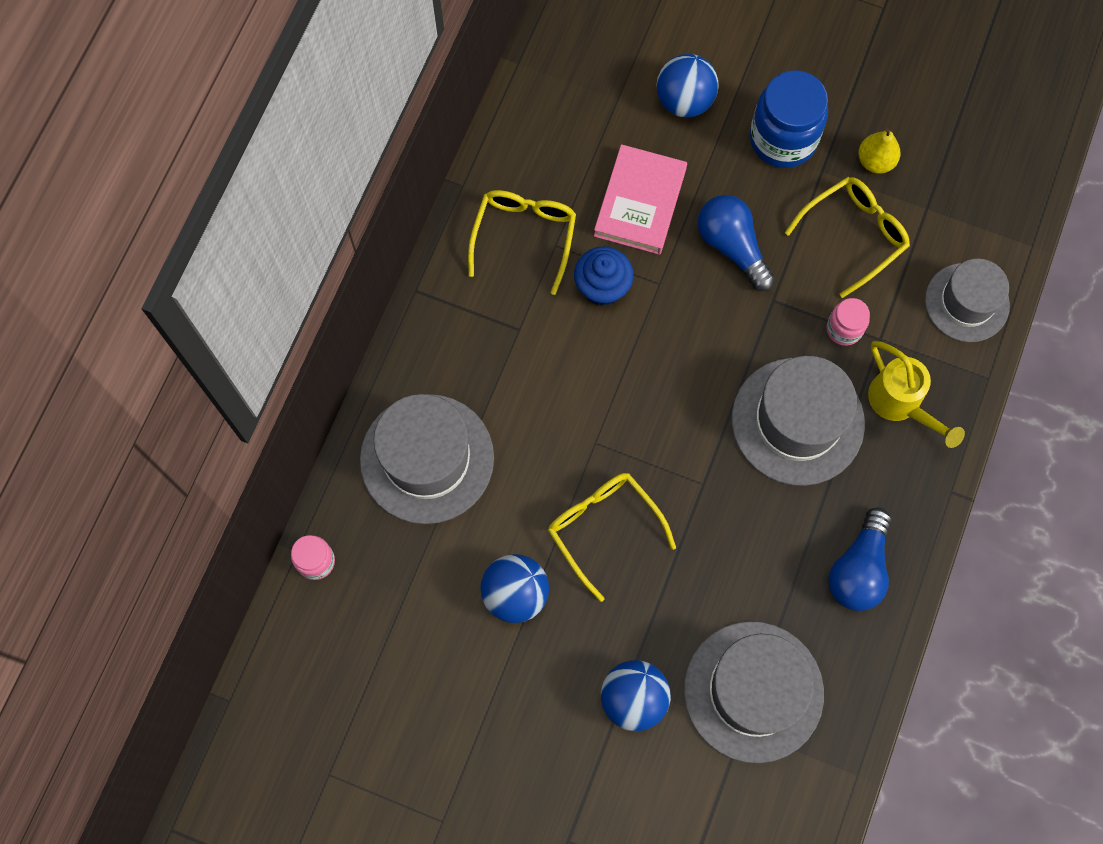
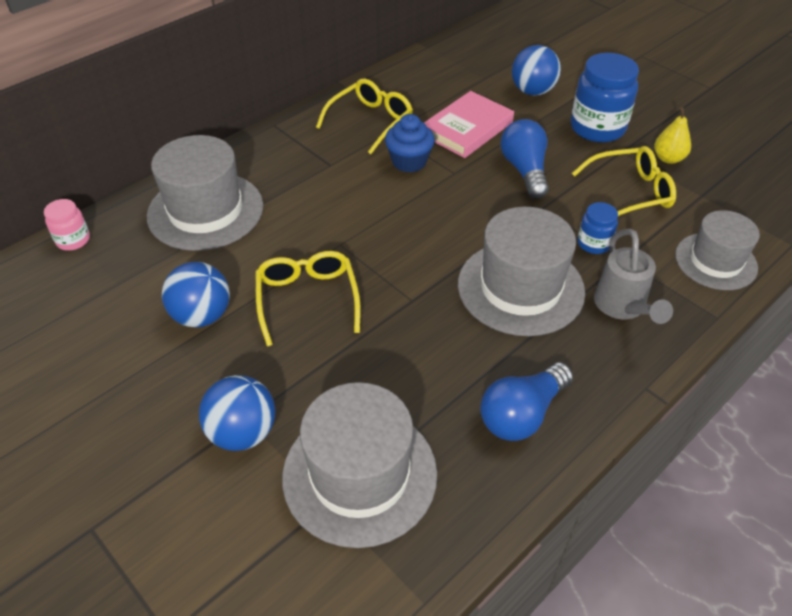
camera: 25 degrees right, 25 degrees down
(844, 329) = (593, 243): pink jar -> blue jar
(900, 404) = (623, 308): yellow watering can -> grey watering can

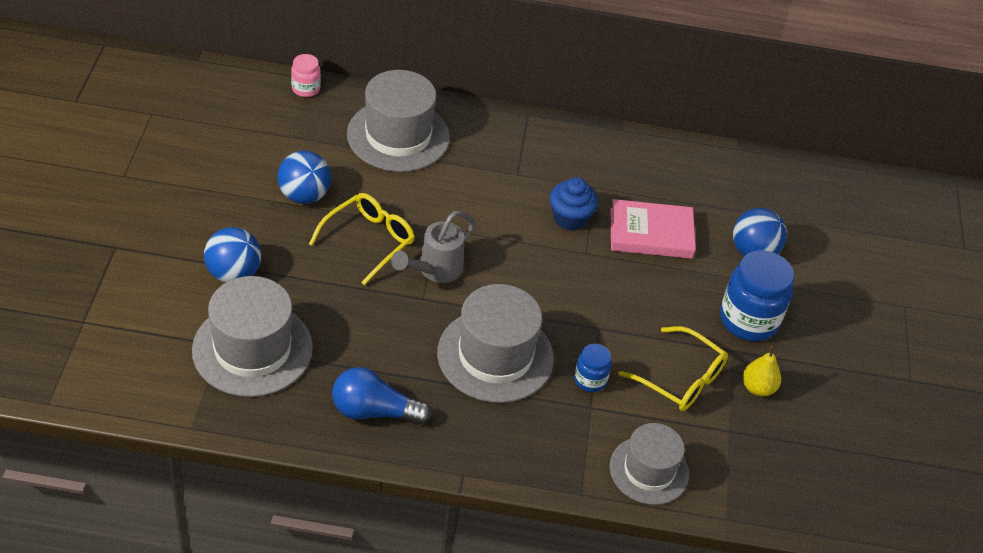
camera: 45 degrees right, 0 degrees up
(371, 121) = (594, 168): yellow glasses -> none
(524, 170) = (636, 296): blue light bulb -> none
(623, 308) = (533, 428): grey watering can -> grey watering can (434, 270)

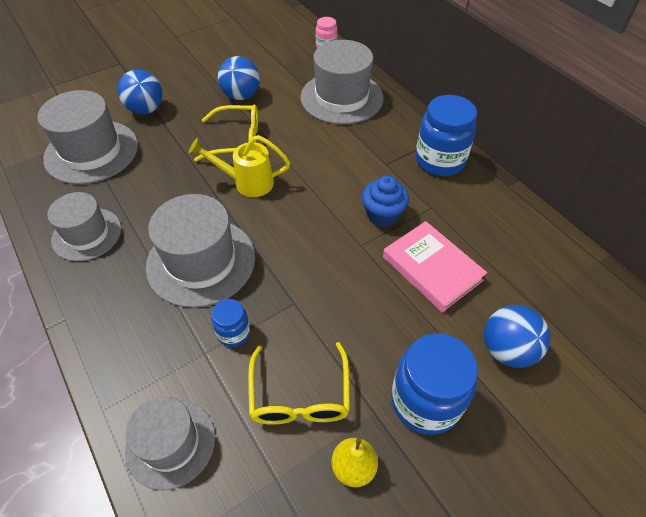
camera: 55 degrees right, 5 degrees up
(374, 411) = (87, 234): blue light bulb -> grey hat
(434, 270) = (246, 182): grey watering can -> yellow watering can
(551, 142) = (439, 160): none -> blue jar

